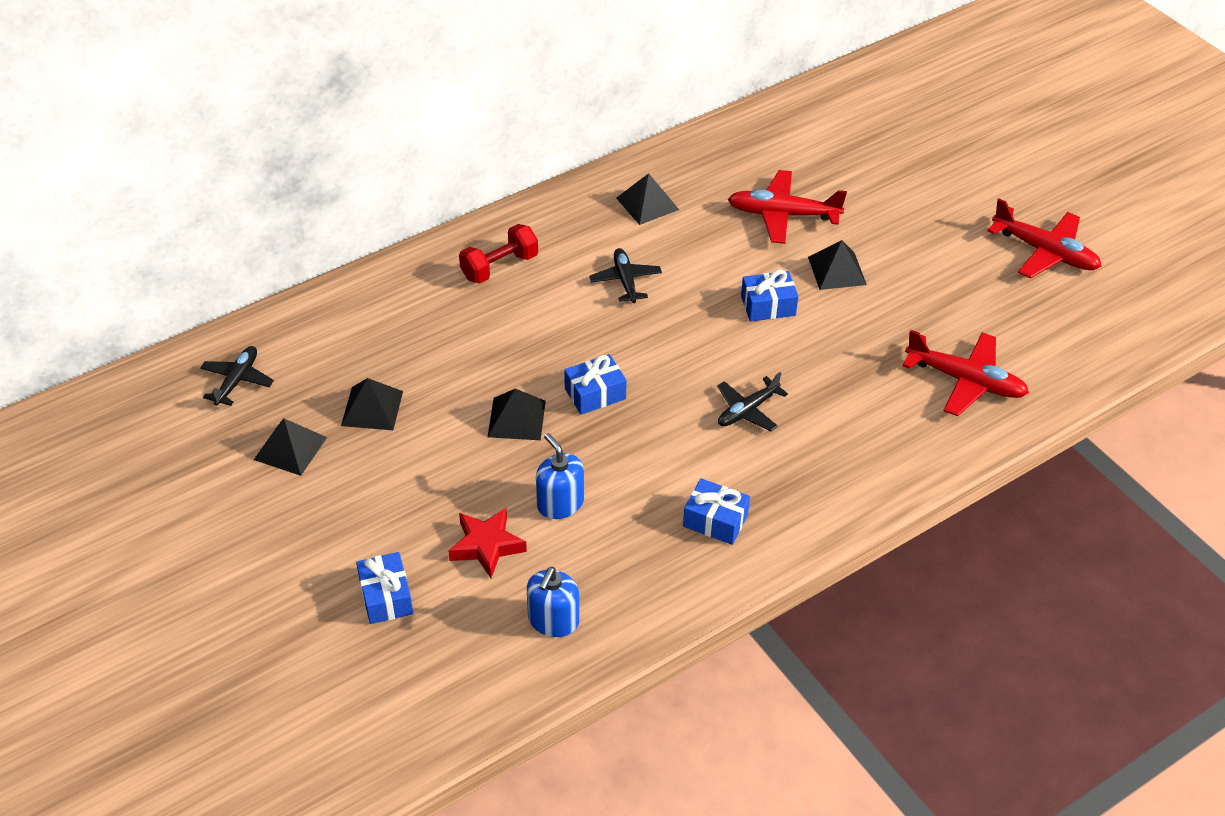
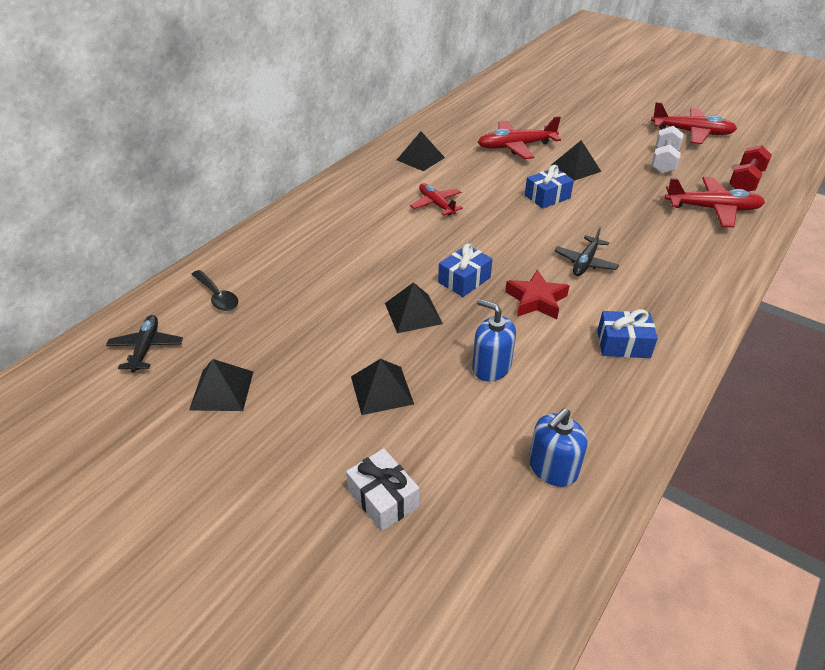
camera: 20 degrees left, 5 degrees down
(327, 339) = (217, 296): none -> black spoon
(372, 408) = (283, 337): black pyramid -> black pyramid (381, 390)
(386, 597) = (383, 498): blue gift -> white gift
(487, 546) = (451, 421): red star -> red star (536, 300)
(499, 267) = (336, 216): red dumbbell -> red dumbbell (745, 181)
(553, 620) = (552, 468): blue soap dispenser -> blue soap dispenser turned 45 degrees clockwise
(625, 280) = (436, 204): black plane -> red plane
(963, 291) = (664, 161): none -> white dumbbell

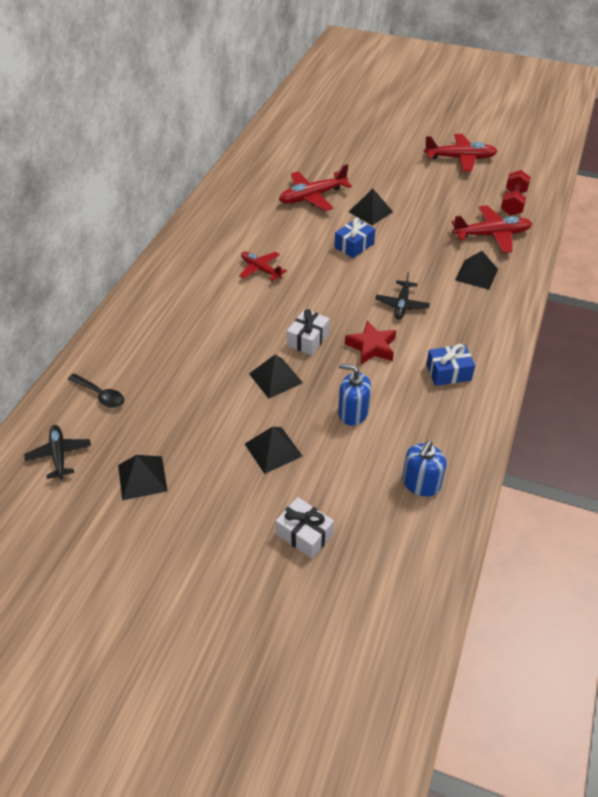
camera: 15 degrees left, 5 degrees up
(420, 158) = (230, 223): black pyramid -> black pyramid (476, 274)
(464, 280) = (308, 339): blue gift -> white gift
(664, 161) = (443, 193): white dumbbell -> none

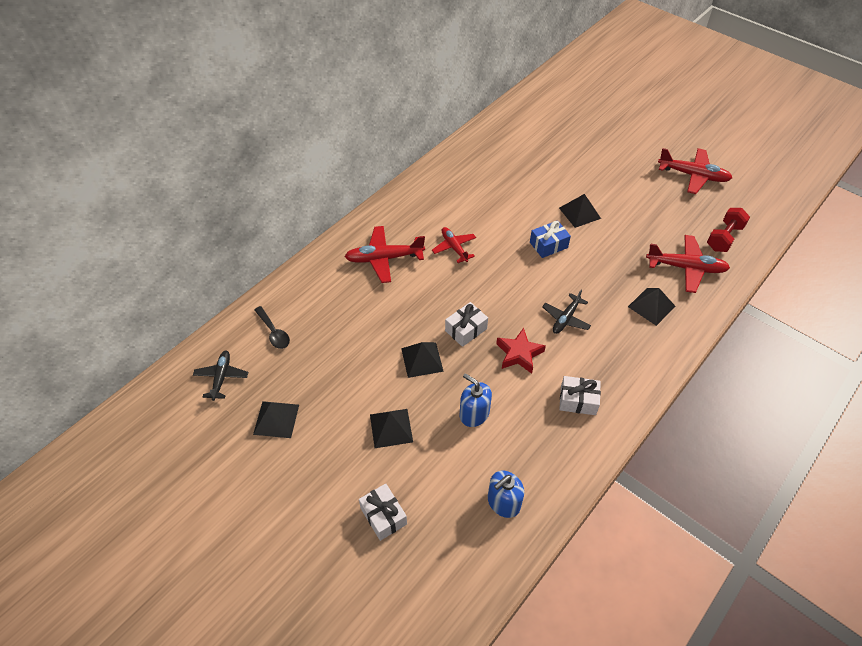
camera: 20 degrees right, 5 degrees up
(312, 197) = (532, 184): red plane -> red plane (384, 258)
(448, 372) = (578, 401): blue gift -> white gift

